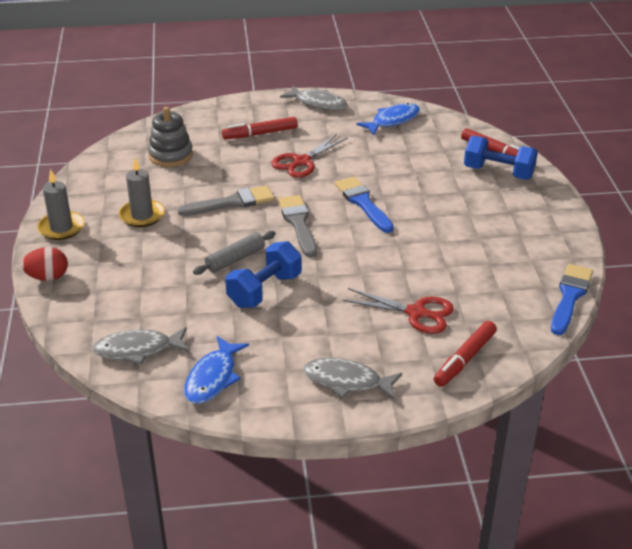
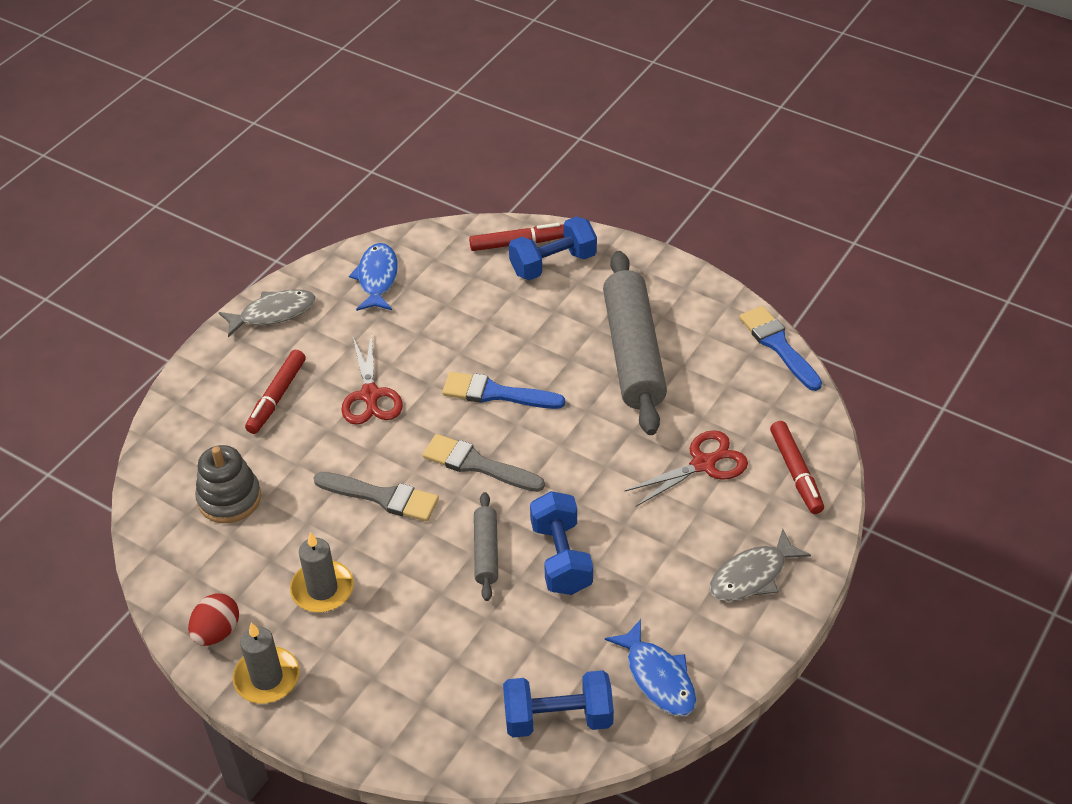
camera: 50 degrees left, 10 degrees up
(48, 277) = (352, 738): red egg -> red egg (217, 632)
(137, 350) = (558, 718): grey fish -> blue dumbbell
(232, 202) = (382, 497): grey brush -> grey brush turned 90 degrees clockwise
(470, 238) = (633, 353): none -> grey rolling pin

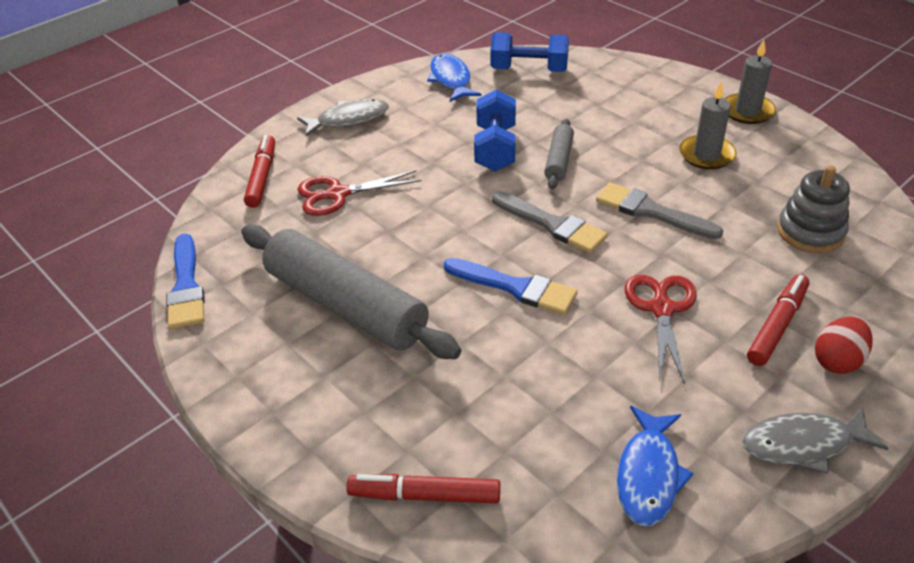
camera: 165 degrees left, 5 degrees down
(217, 632) = (796, 140): red egg -> red egg (837, 361)
(553, 264) = (388, 447): blue dumbbell -> none
(633, 353) = (346, 305): grey rolling pin -> grey rolling pin turned 60 degrees counterclockwise

